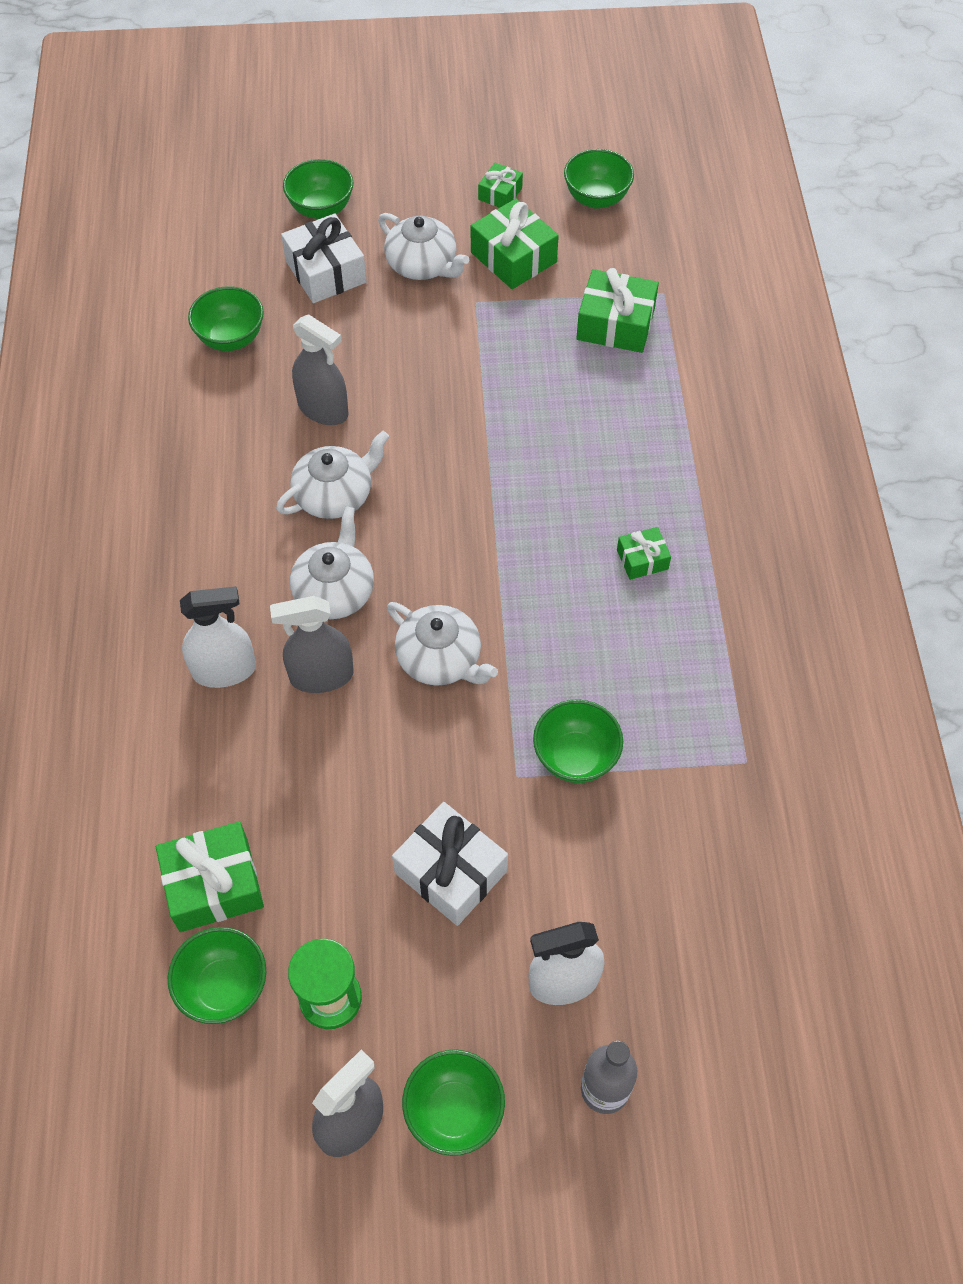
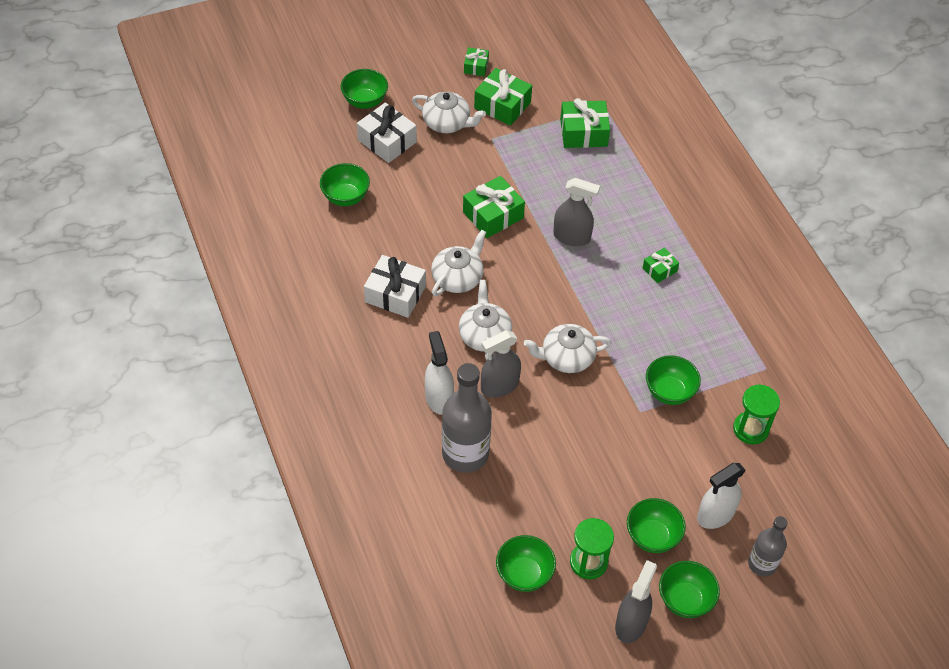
camera: 20 degrees left, 5 degrees down
(214, 885) = (491, 521): green gift -> green gift (493, 215)
(223, 767) = (465, 453): none -> grey bottle
(224, 670) = (439, 398): white spray bottle -> white spray bottle turned 75 degrees counterclockwise
(323, 409) = (426, 227): grey spray bottle -> grey spray bottle (571, 237)
(440, 659) = (566, 357): white teapot -> white teapot turned 150 degrees clockwise
(451, 872) = (626, 474): white gift -> white gift (395, 294)
(596, 198) = (538, 56): green bowl -> green bowl (652, 536)
(680, 855) = (750, 429): none -> green hourglass

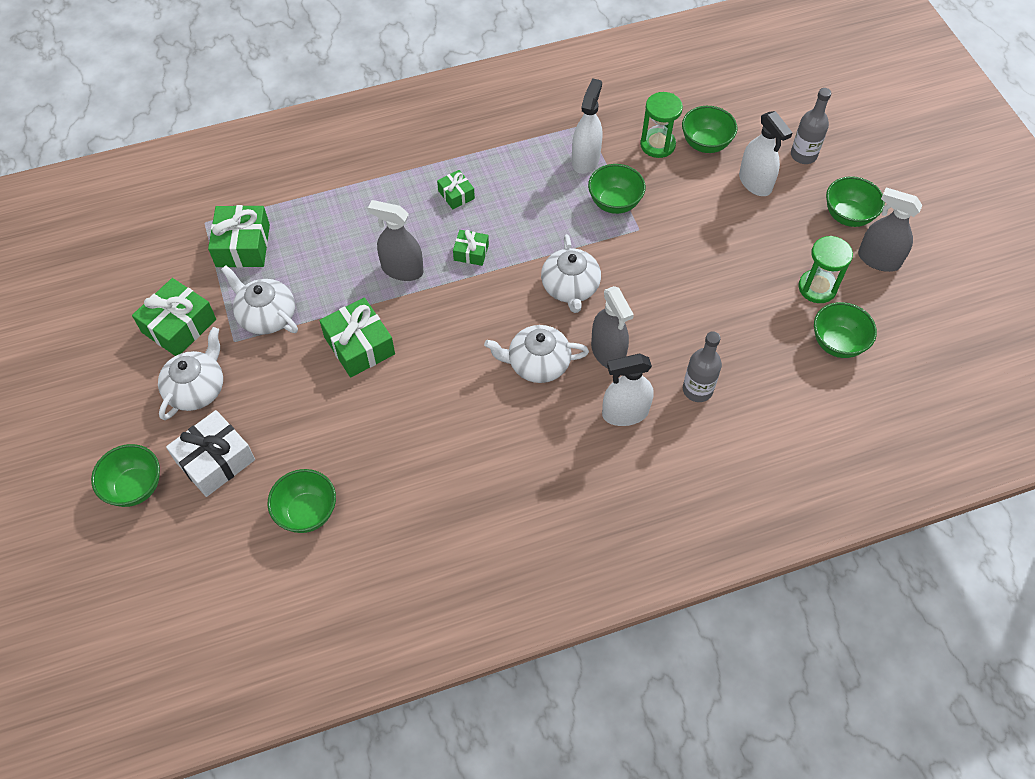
camera: 85 degrees left, 5 degrees up
(395, 294) = (472, 455): white gift -> none
(458, 277) = (452, 387): white teapot -> white teapot (266, 315)
(465, 453) = (697, 390): grey bottle -> grey bottle, size x0.59
(476, 66) = (102, 351): green gift -> green gift (471, 252)
(571, 237) = (402, 269): grey spray bottle -> grey spray bottle turned 90 degrees counterclockwise
(652, 536) = (783, 234): green bowl -> green bowl (705, 144)
(719, 368) = (585, 159): none -> white spray bottle

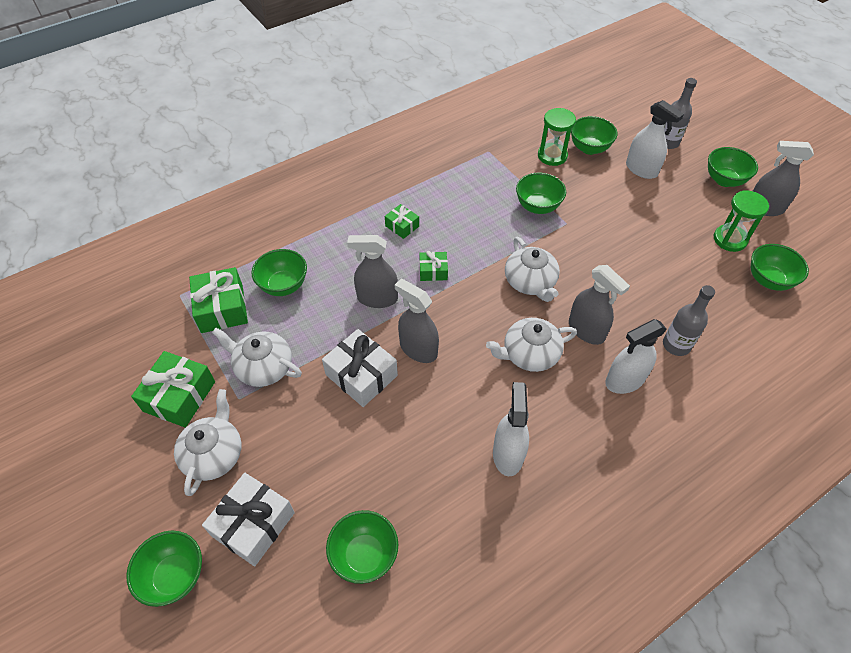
camera: 15 degrees left, 5 degrees down
(311, 234) = (283, 285): none -> green bowl
(359, 345) = (361, 375): green gift -> white gift
(425, 332) = (418, 349): none -> grey spray bottle
(585, 159) = (499, 178): white spray bottle -> white spray bottle (508, 454)

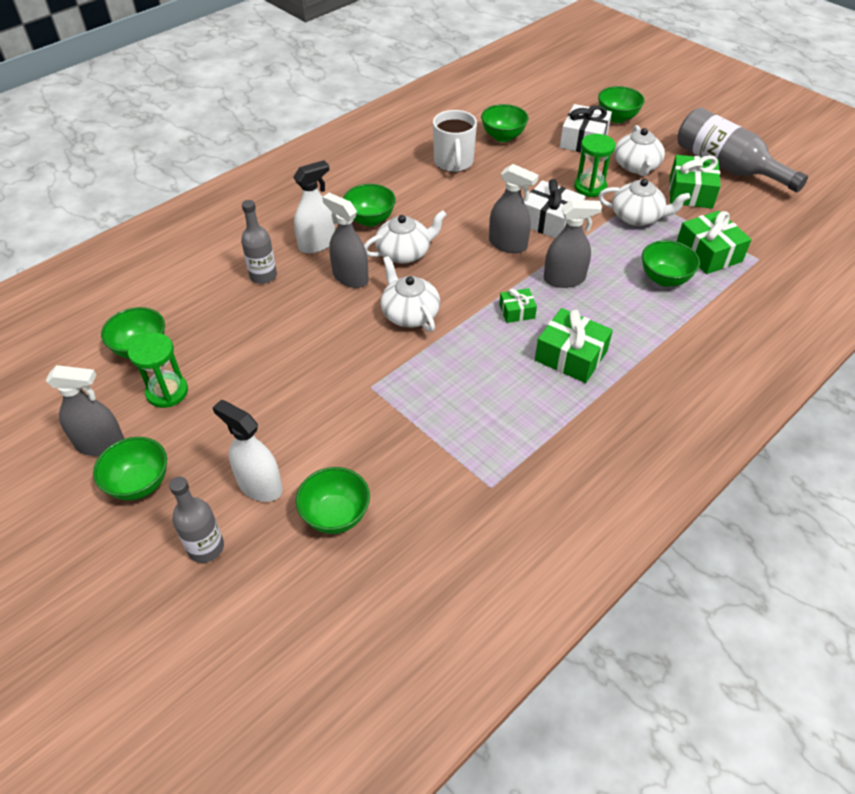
camera: 170 degrees right, 5 degrees down
(103, 435) = (727, 166): none -> grey bottle
(402, 226) = (571, 356): green gift -> green gift, size x1.80
(449, 504) = (453, 162): none -> white mug
(508, 454) = (415, 190): white spray bottle -> none
(537, 206) = (409, 404): green bowl -> green bowl (370, 220)
(552, 156) = (393, 492): green hourglass -> green hourglass (590, 187)

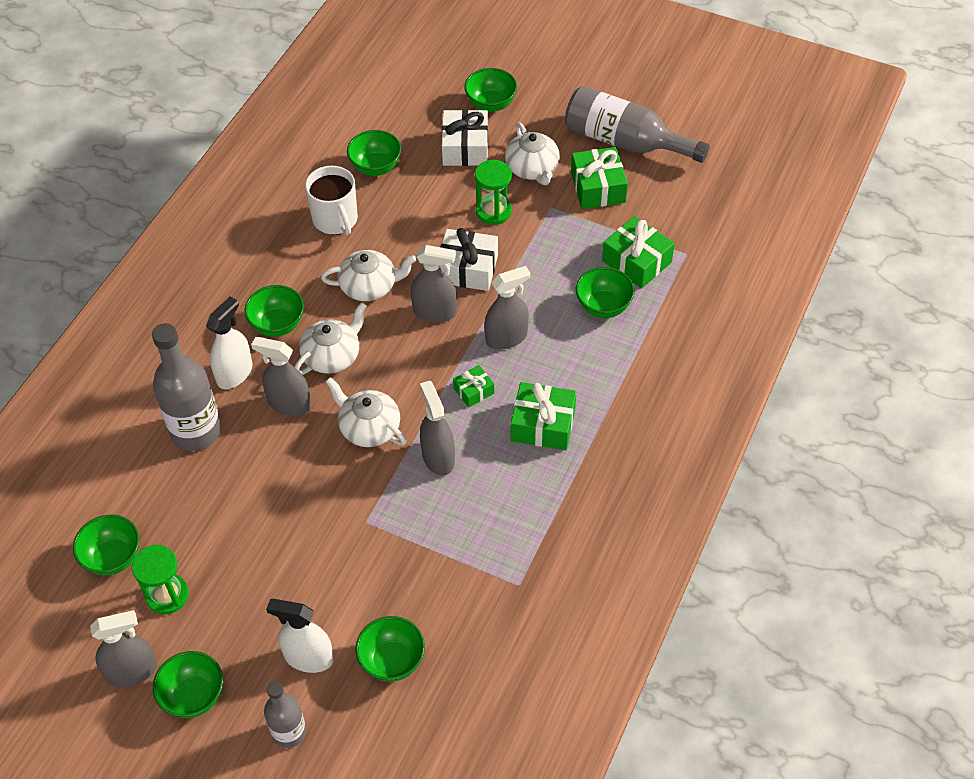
camera: 20 degrees left, 5 degrees up
(263, 276) = (196, 431): grey bottle -> grey bottle, size x1.70
(461, 354) = (438, 457): none -> grey spray bottle
(637, 217) = (554, 236): white teapot -> white teapot (369, 286)

